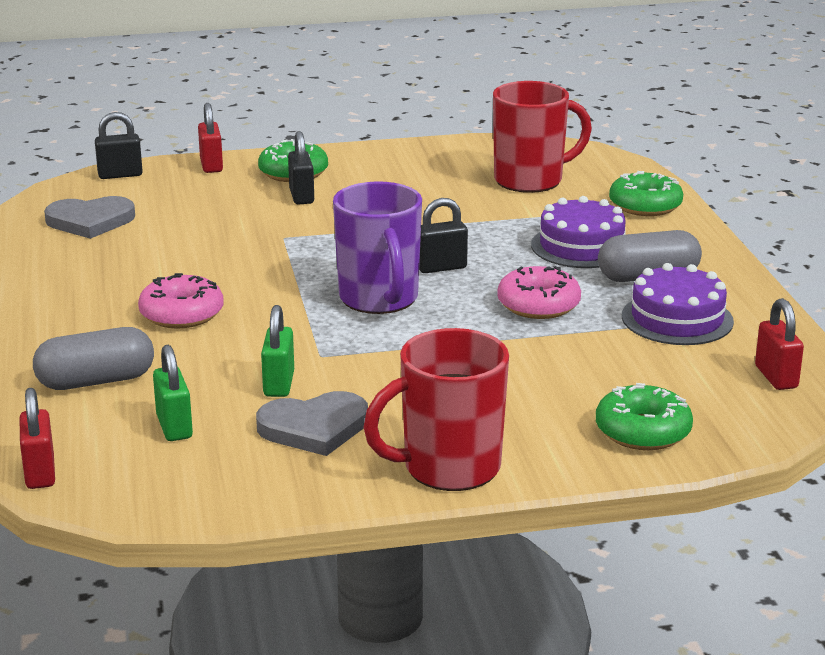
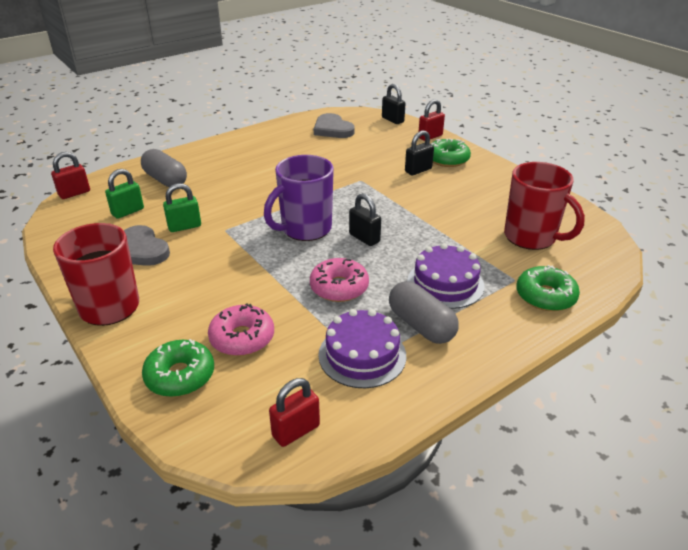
camera: 65 degrees right, 10 degrees up
(182, 314) = (247, 179): pink donut -> pink donut (242, 338)

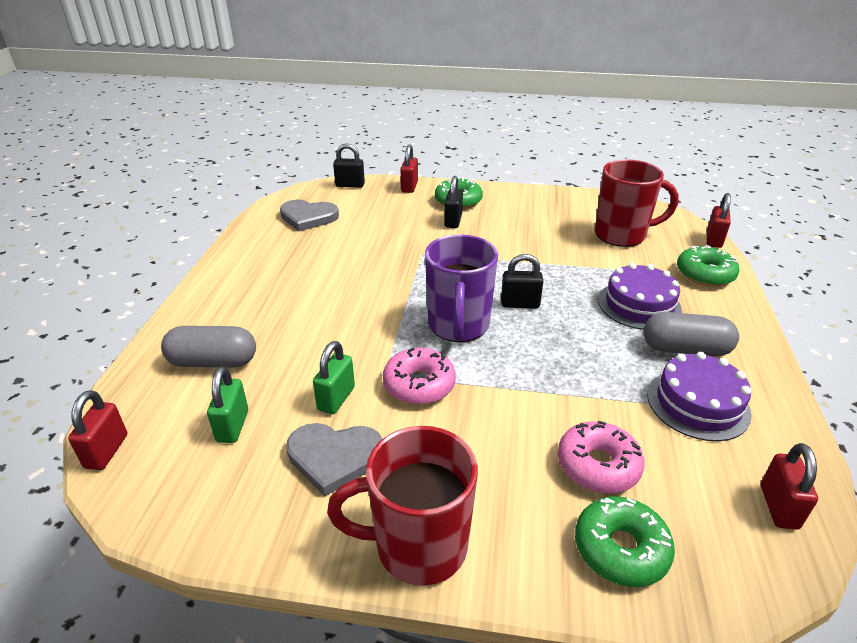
camera: 45 degrees left, 0 degrees up
(339, 287) = (581, 360): pink donut -> pink donut (419, 384)
(611, 281) = (713, 240): none -> red padlock

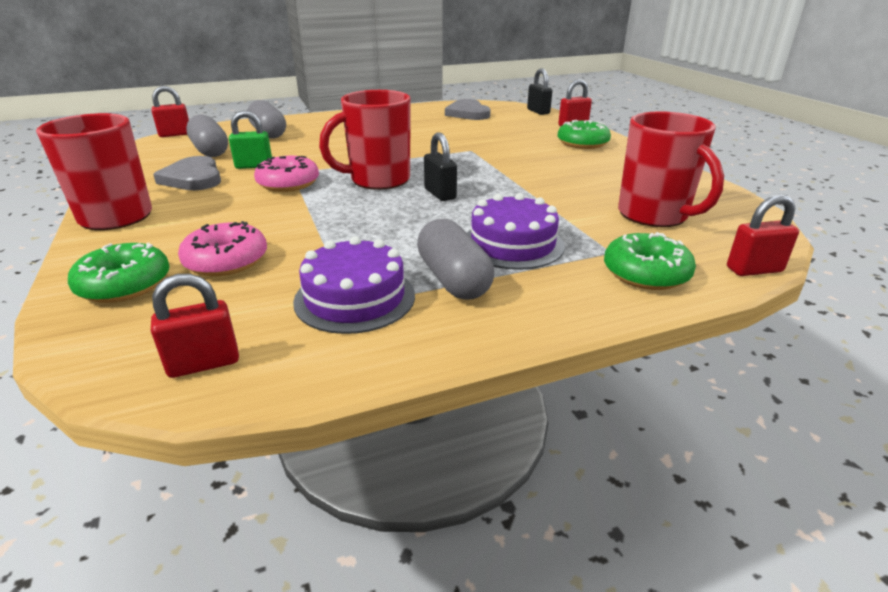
camera: 60 degrees right, 5 degrees down
(233, 426) = (210, 150): green padlock -> grey capsule
(453, 221) = (542, 148): black padlock -> none
(458, 326) = (378, 180): purple mug -> red mug

